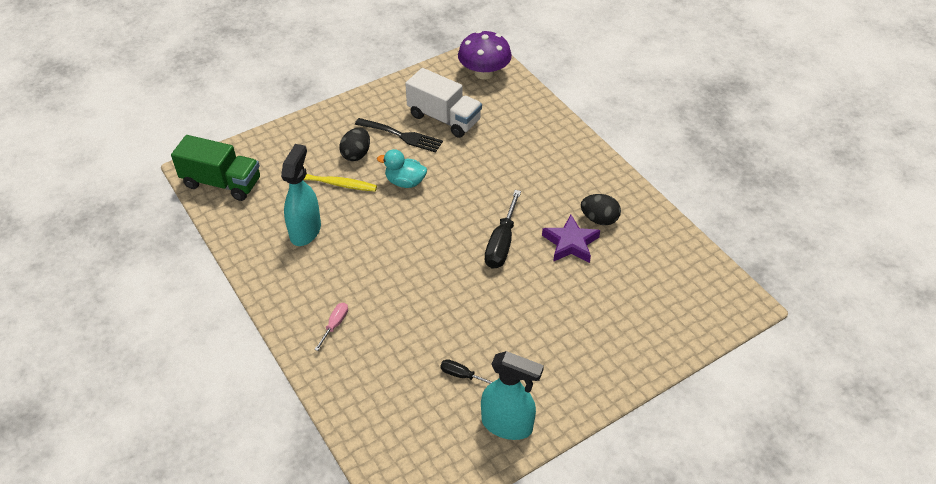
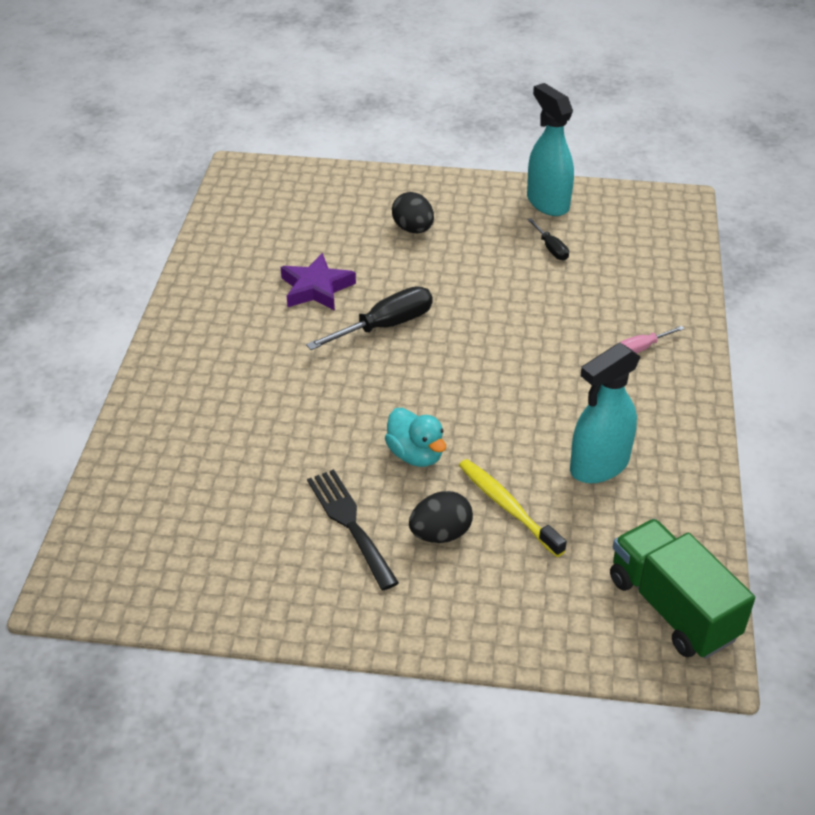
camera: 140 degrees left, 5 degrees down
(444, 118) = (264, 514): white truck -> none
(484, 73) = (116, 554): purple mushroom -> none
(599, 219) = (256, 292): black egg -> black egg (413, 229)

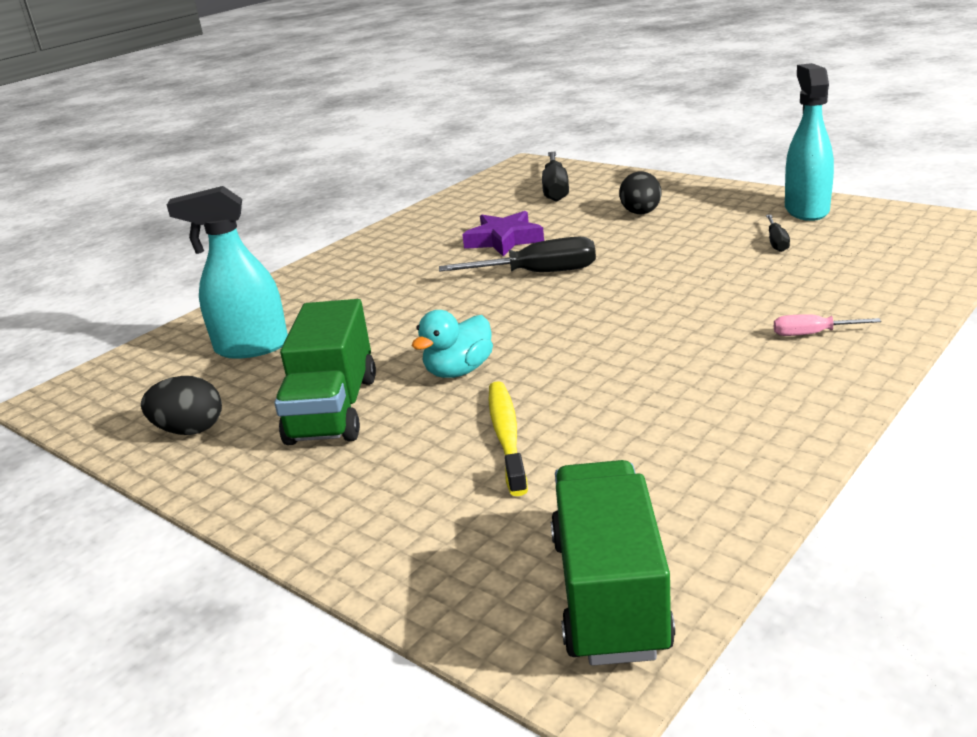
camera: 35 degrees right, 15 degrees down
(304, 206) = (555, 189): none -> black screwdriver
(350, 523) = (333, 409): black fork -> green truck
(416, 454) = (459, 371): turquoise duck -> turquoise duck turned 45 degrees clockwise
(440, 534) = (409, 440): black egg -> black egg (190, 430)
(599, 466) = (653, 425): turquoise spray bottle -> turquoise spray bottle (251, 347)

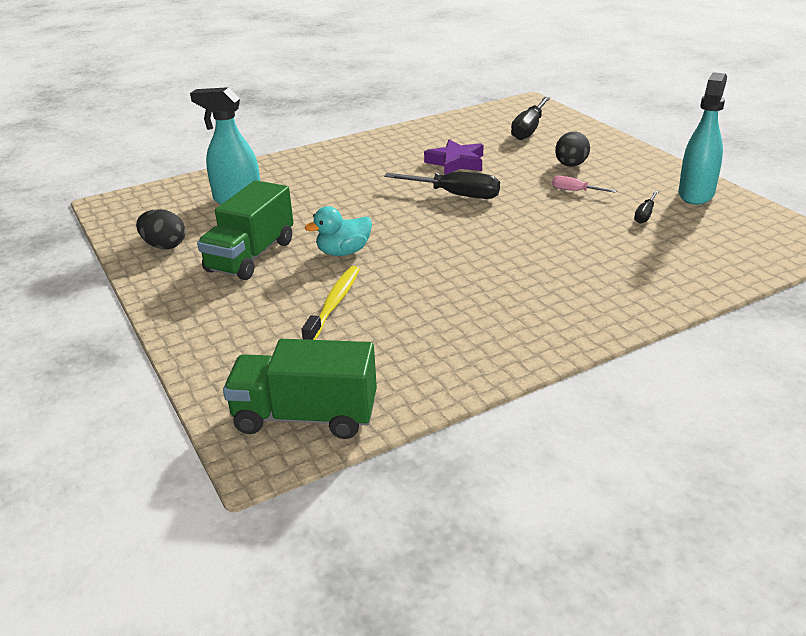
camera: 20 degrees right, 5 degrees up
(609, 594) = (305, 416): green truck -> green truck turned 105 degrees counterclockwise
(812, 334) = (595, 292): pink screwdriver -> pink screwdriver (575, 191)

